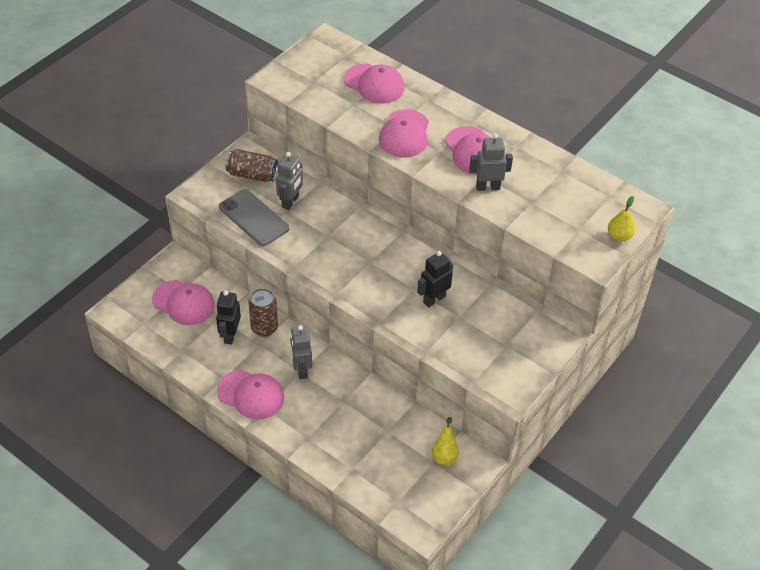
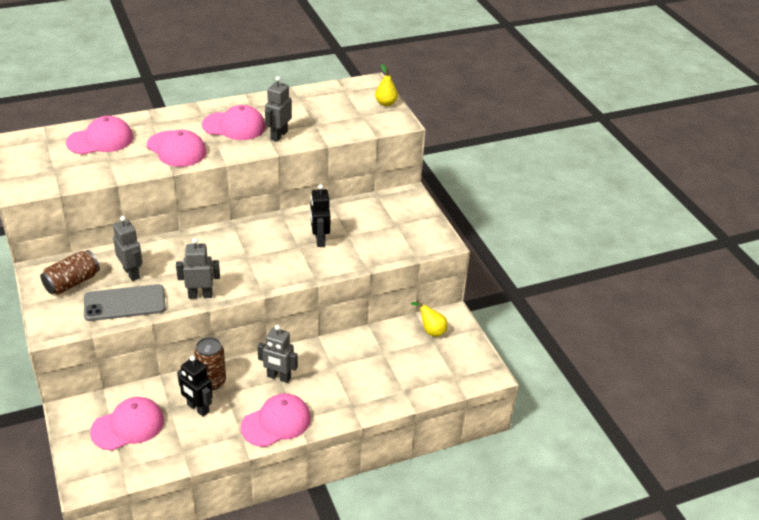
camera: 60 degrees left, 10 degrees down
(298, 257) = (200, 295): none -> grey robot

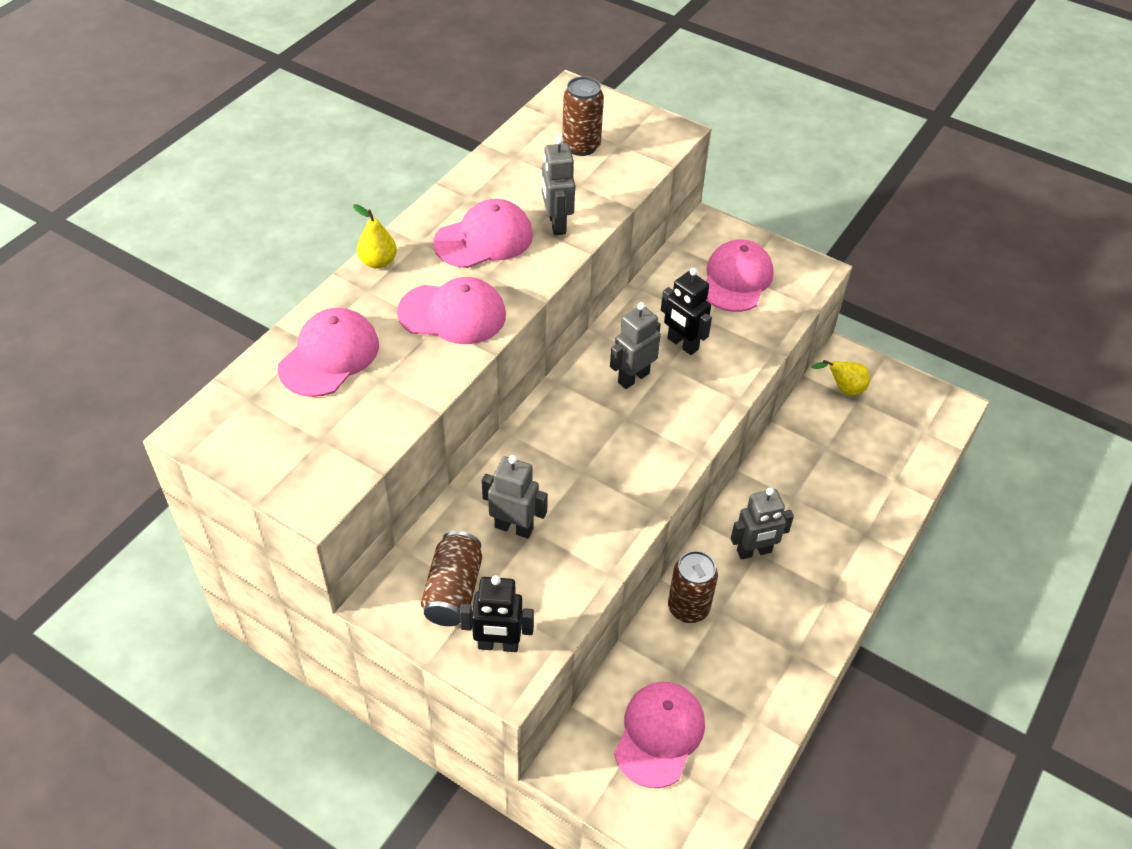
camera: 35 degrees left, 10 degrees up
(124, 303) = (557, 576): grey phone -> none
(198, 408) = (712, 654): black robot -> black robot (498, 645)
(200, 295) = (635, 505): grey robot -> grey robot (633, 377)
(276, 422) = (814, 610): pink cap -> pink cap (736, 279)
(340, 108) = (581, 146): none -> brown can
(385, 103) = (625, 112): yellow pear -> yellow pear (378, 262)

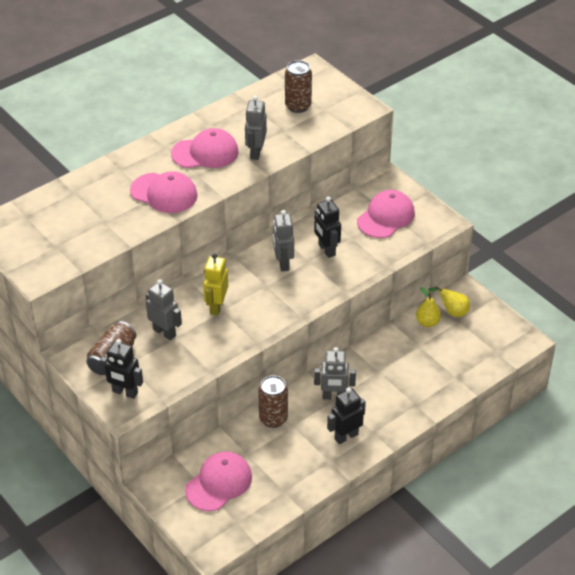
camera: 20 degrees right, 5 degrees down
(329, 356) = (80, 202): pink cap -> none
(378, 262) = (134, 154): yellow pear -> yellow pear (427, 322)
(571, 467) = (216, 306): none -> yellow robot
(633, 377) = (283, 263): grey robot -> grey robot turned 75 degrees counterclockwise
(799, 608) = (346, 436): none -> black robot

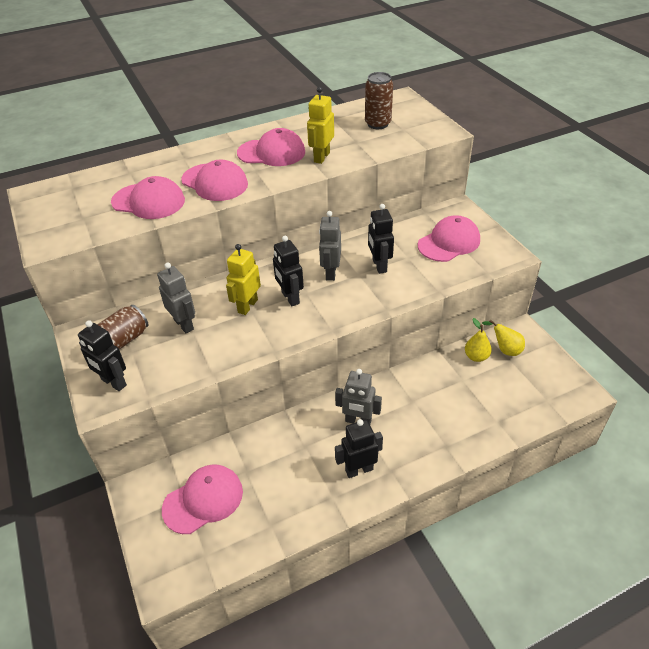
camera: 15 degrees right, 0 degrees up
(110, 221) = (148, 201): none -> pink cap
(253, 293) = (290, 298): none -> black robot
(255, 152) = (321, 157): grey robot -> yellow robot
(273, 418) = (287, 434): brown can -> none

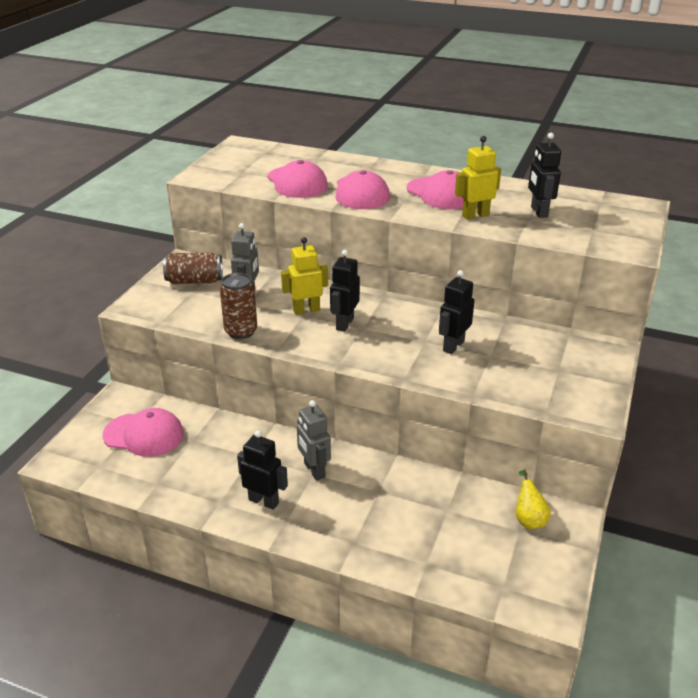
camera: 45 degrees right, 10 degrees down
(113, 382) = (156, 301): black robot -> black robot (538, 212)
(330, 273) = (404, 326): grey robot -> none
(377, 124) = (575, 215): brown can -> brown can (241, 331)
(449, 242) = (550, 368): pink cap -> none
(476, 356) = (490, 503): yellow pear -> none

